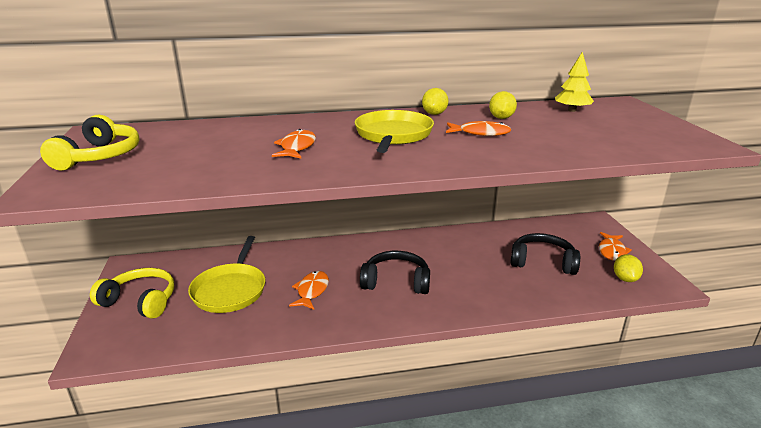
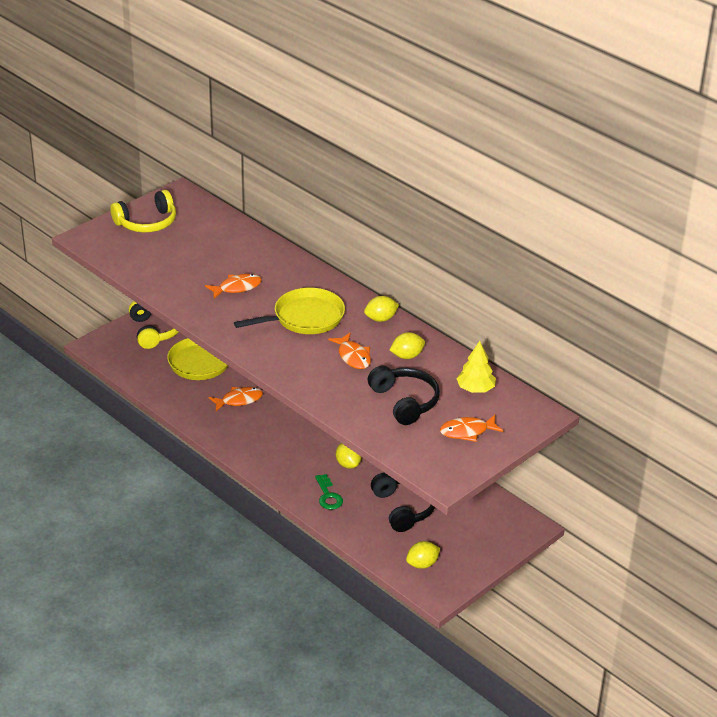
camera: 55 degrees right, 10 degrees up
(396, 282) = (291, 436): black headphones -> black headphones (405, 402)
(462, 267) = (348, 464): none -> yellow lemon
(498, 292) = (328, 496): none -> green key
(611, 251) = (469, 547): orange fish -> orange fish (467, 431)

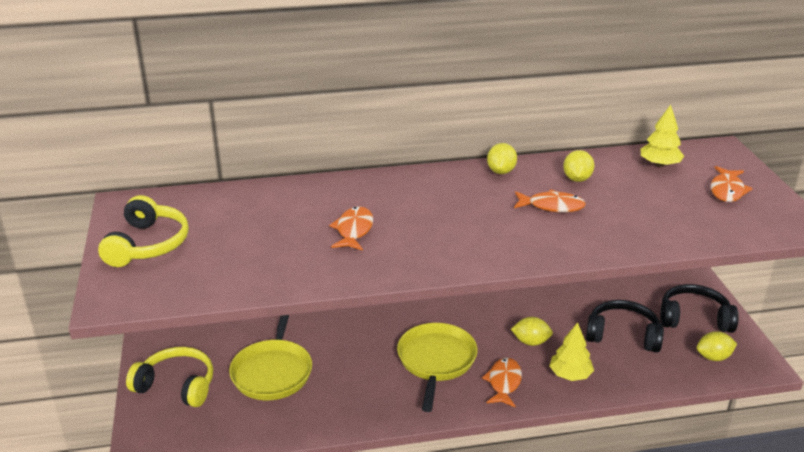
camera: 55 degrees left, 5 degrees down
(239, 400) = (363, 373): orange fish -> orange fish (504, 383)
(305, 318) = (456, 209): yellow pan -> yellow pan (436, 361)
(328, 496) = (570, 375): green key -> yellow tree
(405, 402) = (654, 205): black headphones -> black headphones (694, 318)
(422, 564) = (713, 357): yellow lemon -> yellow lemon turned 75 degrees clockwise

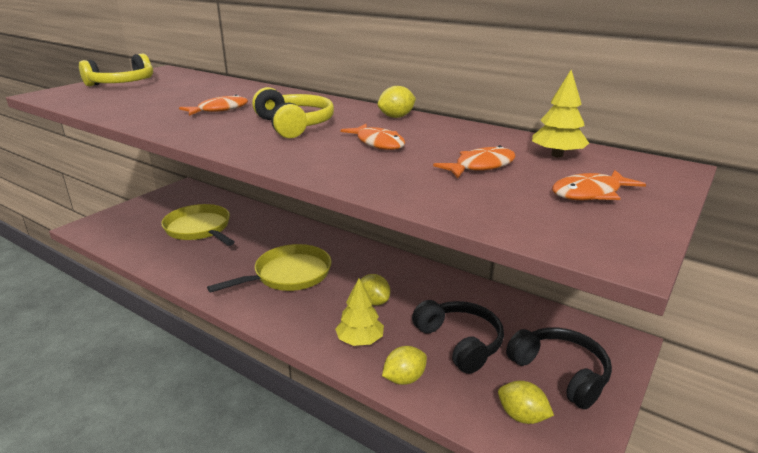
camera: 45 degrees right, 5 degrees down
(177, 385) = (151, 210): yellow headphones -> yellow headphones (294, 125)
(273, 372) = (199, 229): yellow pan -> yellow pan turned 90 degrees clockwise
(504, 383) = (303, 314): orange fish -> orange fish (480, 166)
(577, 179) = (446, 138): yellow lemon -> yellow lemon (404, 379)

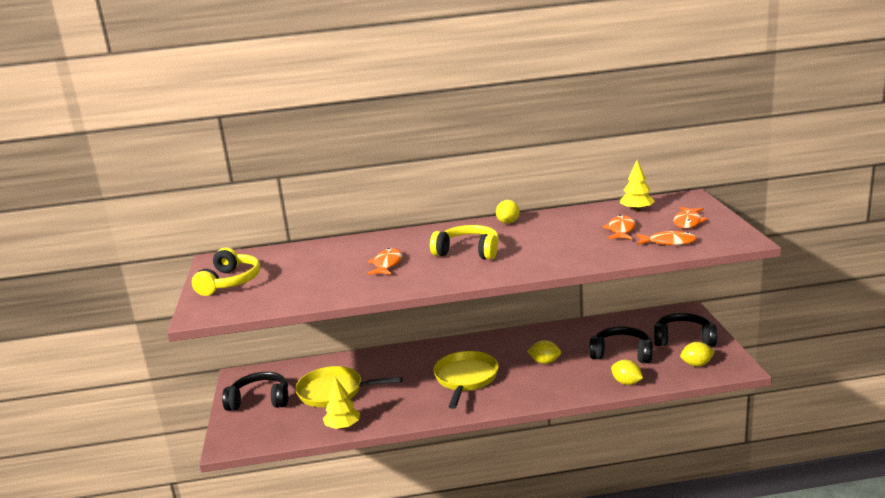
camera: 40 degrees left, 5 degrees down
(157, 209) = (260, 400): none -> black headphones
(360, 340) = (575, 382): yellow tree -> yellow tree (343, 426)
(378, 143) = (544, 240): orange fish -> orange fish (668, 242)
(404, 379) = (626, 383): yellow lemon -> yellow lemon turned 60 degrees counterclockwise

